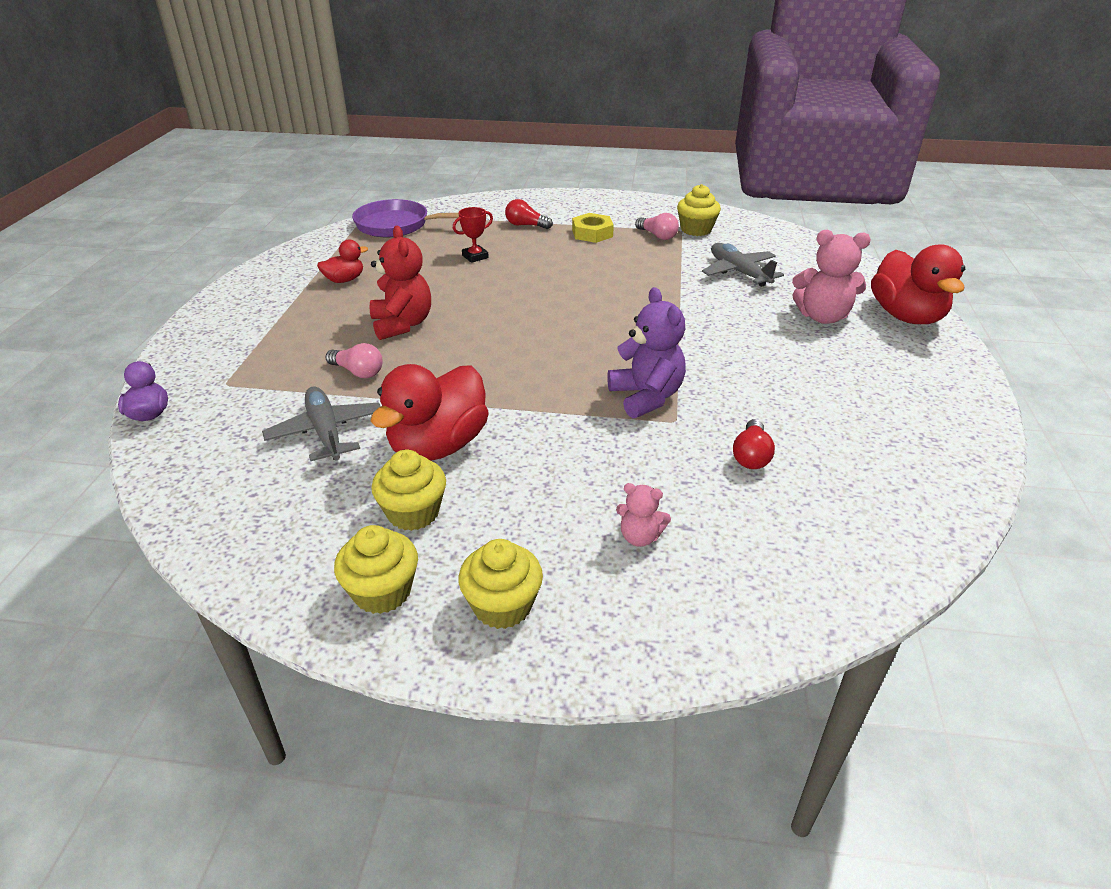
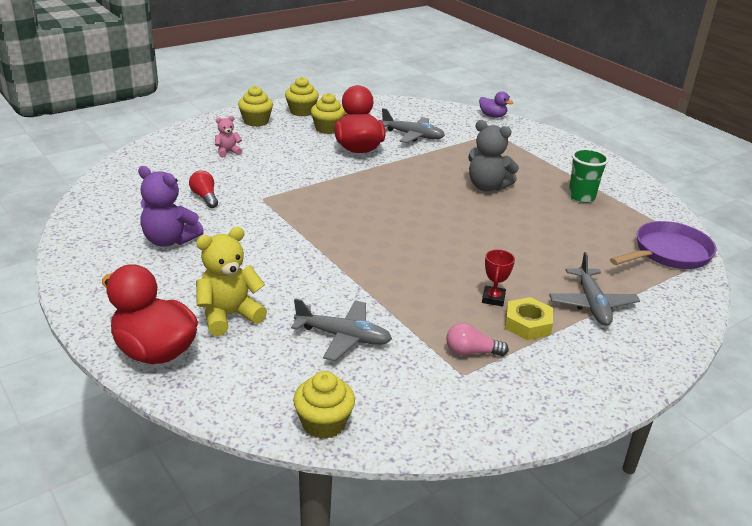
camera: 135 degrees right, 5 degrees down
(344, 280) = (581, 197): red duck -> green cup
(358, 372) = (453, 158): pink light bulb -> none
(402, 324) = (487, 187): red teddy bear -> grey teddy bear
(475, 257) = (555, 251): red trophy -> red trophy (493, 298)
(526, 225) = (592, 304): red light bulb -> grey plane
(646, 397) = (292, 203): purple teddy bear -> purple teddy bear (169, 240)
(696, 230) = (451, 384): yellow cupcake -> yellow cupcake (323, 423)
(822, 317) = (229, 315): pink teddy bear -> yellow teddy bear

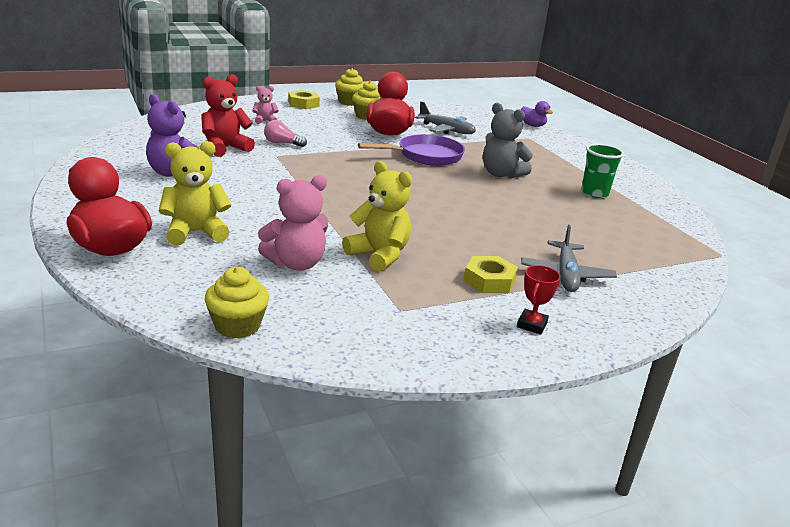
camera: 10 degrees right, 5 degrees down
(205, 197) = (225, 148): red light bulb -> red teddy bear
(256, 121) = (303, 104): yellow cupcake -> yellow nut
(343, 337) = (296, 264): grey plane -> pink teddy bear
(416, 311) = (379, 255): none -> yellow teddy bear
(471, 352) = (419, 294): pink light bulb -> pink light bulb (282, 143)
(493, 298) = (463, 256): red trophy -> red trophy (531, 325)
(668, 253) = (668, 247): purple pan -> purple pan (426, 156)

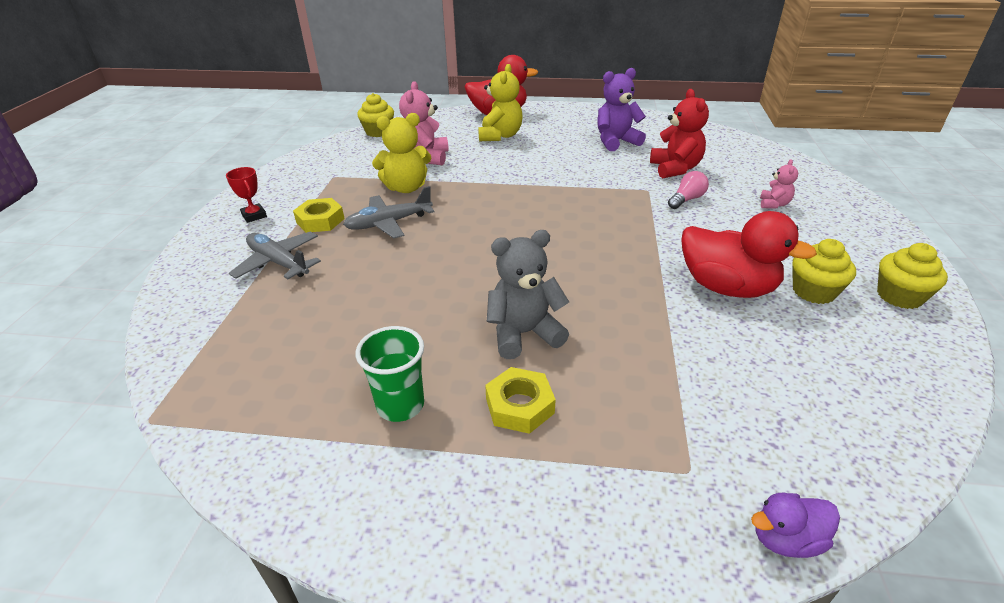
camera: 125 degrees right, 10 degrees up
(303, 104) = (868, 248): yellow nut -> yellow nut (520, 406)
(426, 156) = (618, 289): purple pan -> none
(446, 130) = (741, 358): grey plane -> grey plane (388, 223)

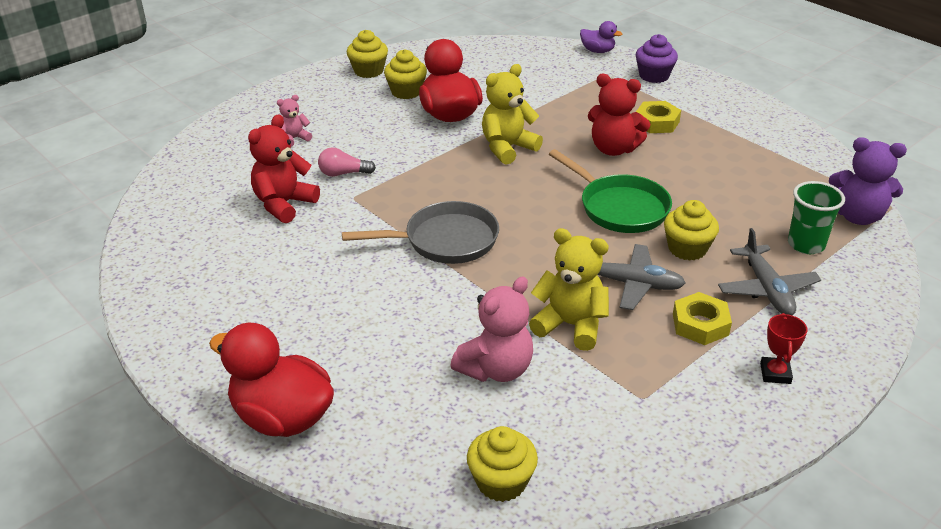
camera: 140 degrees left, 0 degrees up
(364, 265) = (687, 249): none -> yellow cupcake
(400, 405) = (724, 149): green cup -> green cup (806, 244)
(451, 272) = (619, 208): none -> green pan
(500, 136) = (356, 359): yellow teddy bear -> yellow teddy bear (507, 148)
(524, 333) = (613, 149): grey teddy bear -> red teddy bear
(544, 194) = (445, 241): none -> grey pan
(616, 142) = (258, 268): purple teddy bear -> purple teddy bear (857, 216)
(627, 523) = (654, 76): none -> purple cupcake

